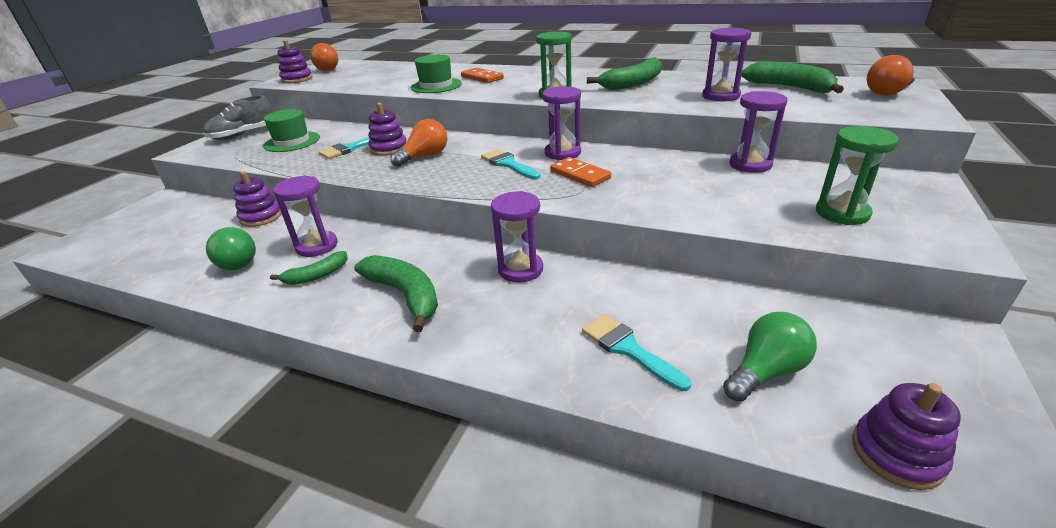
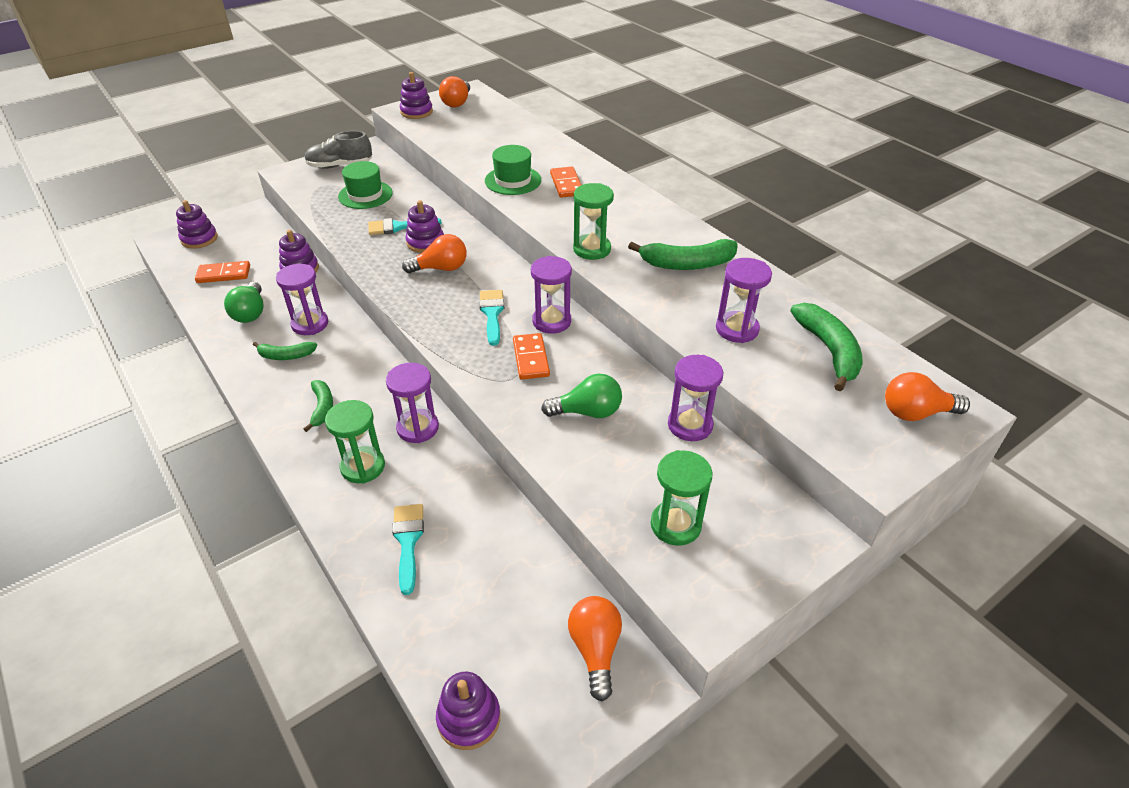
camera: 30 degrees right, 10 degrees up
(111, 234) = (199, 239): none -> purple stacking toy
(171, 247) = (224, 274): none -> orange domino
(405, 295) = (322, 408): green banana -> green banana, size x0.60
(506, 317) = (363, 467): none -> green hourglass
(766, 371) = (471, 615): green light bulb -> green light bulb (587, 412)
(890, 337) = (595, 649): none -> orange light bulb

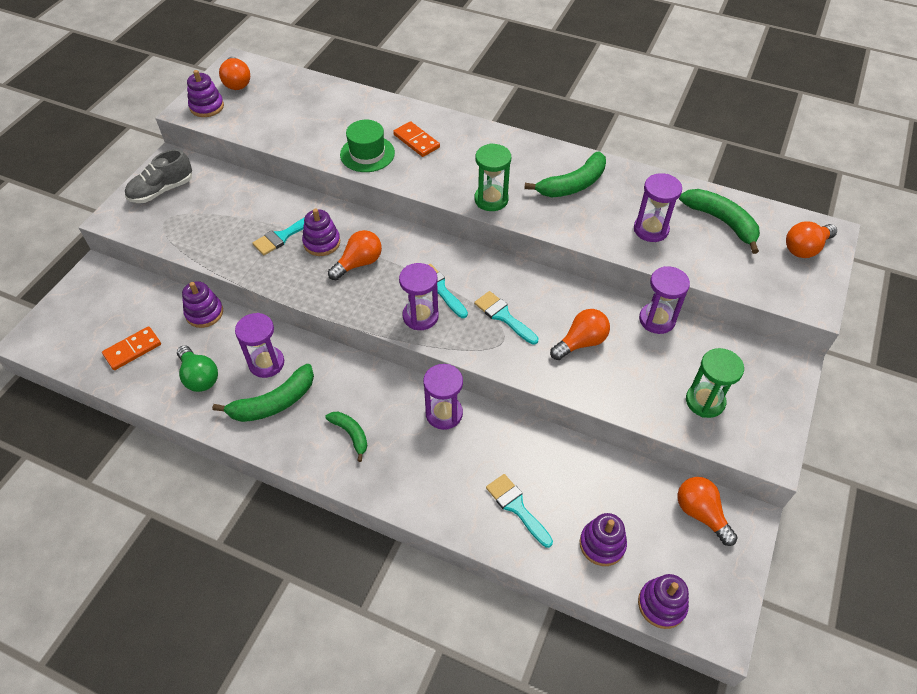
camera: 30 degrees left, 10 degrees up
(199, 239) = (67, 323): purple stacking toy -> purple stacking toy (602, 544)
(286, 356) = (274, 403): green banana -> green banana, size x1.67
(363, 467) = (430, 467): green hourglass -> none
(365, 195) = (219, 214): green hat -> none
(530, 358) = (503, 316): orange domino -> turquoise brush
(551, 321) = (491, 275): purple hourglass -> purple hourglass (420, 316)
(587, 412) = (581, 342): green light bulb -> orange light bulb

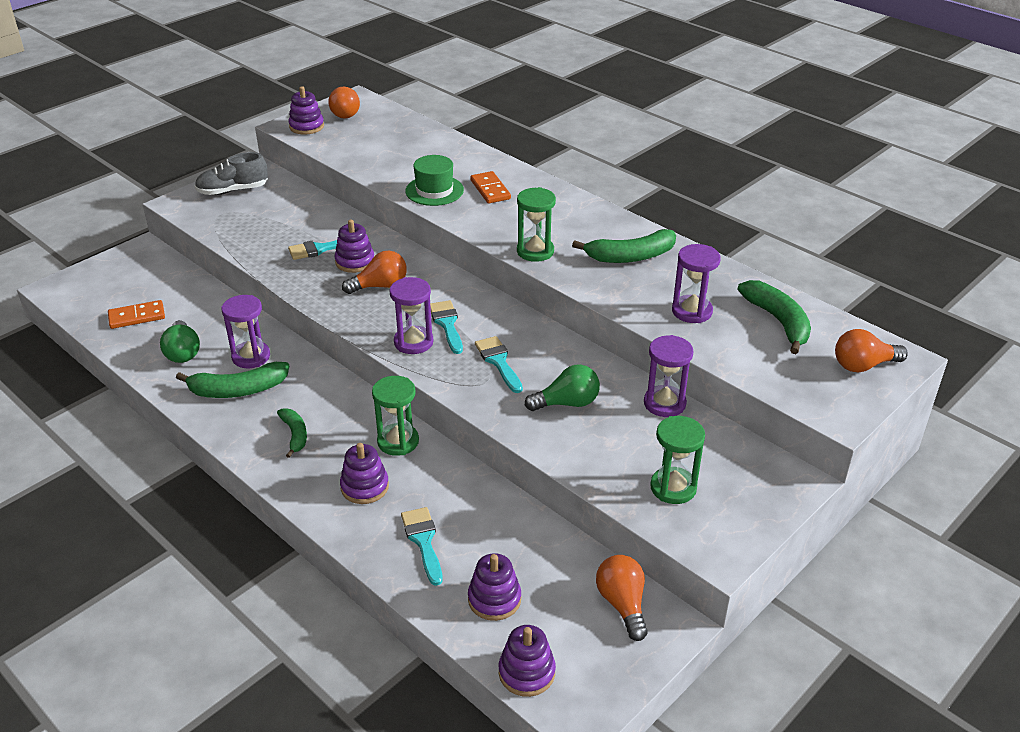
camera: 20 degrees right, 15 degrees down
(204, 313) = (219, 303): purple stacking toy -> purple stacking toy (364, 487)
(444, 413) = (398, 441): purple hourglass -> green hourglass
(581, 342) = (567, 403): orange light bulb -> green light bulb

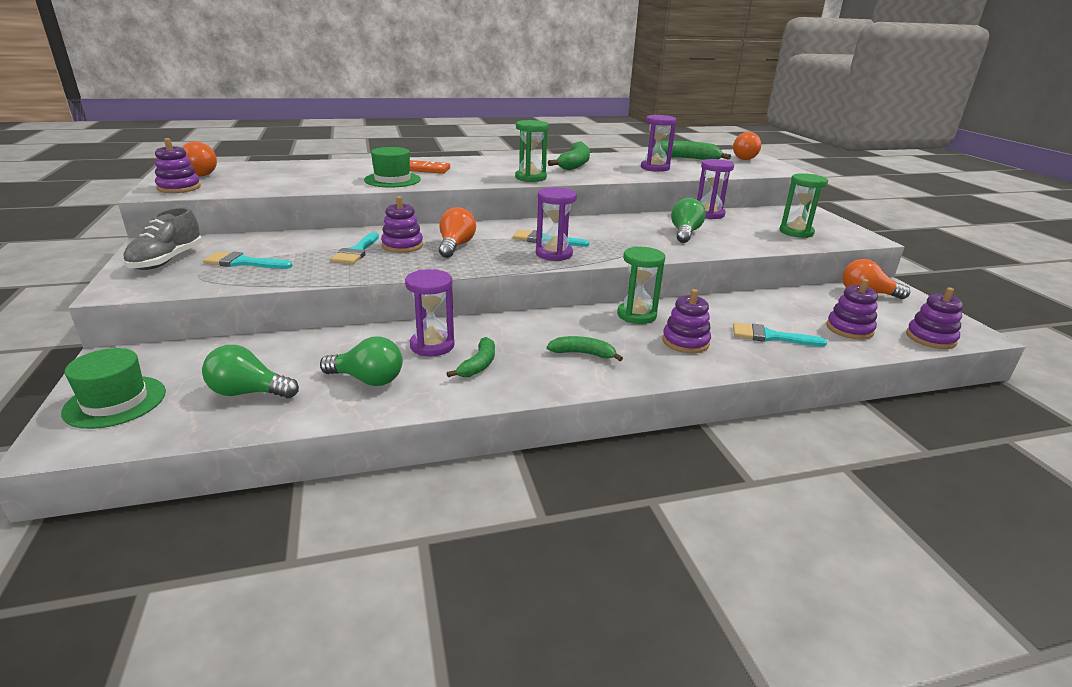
camera: 60 degrees left, 10 degrees down
(98, 280) = (115, 402): none -> green hat
(137, 317) = (248, 392): orange domino -> green light bulb
(238, 390) = (479, 365): green banana -> green banana, size x0.60
(498, 362) = (614, 238): turquoise brush -> turquoise brush (243, 262)

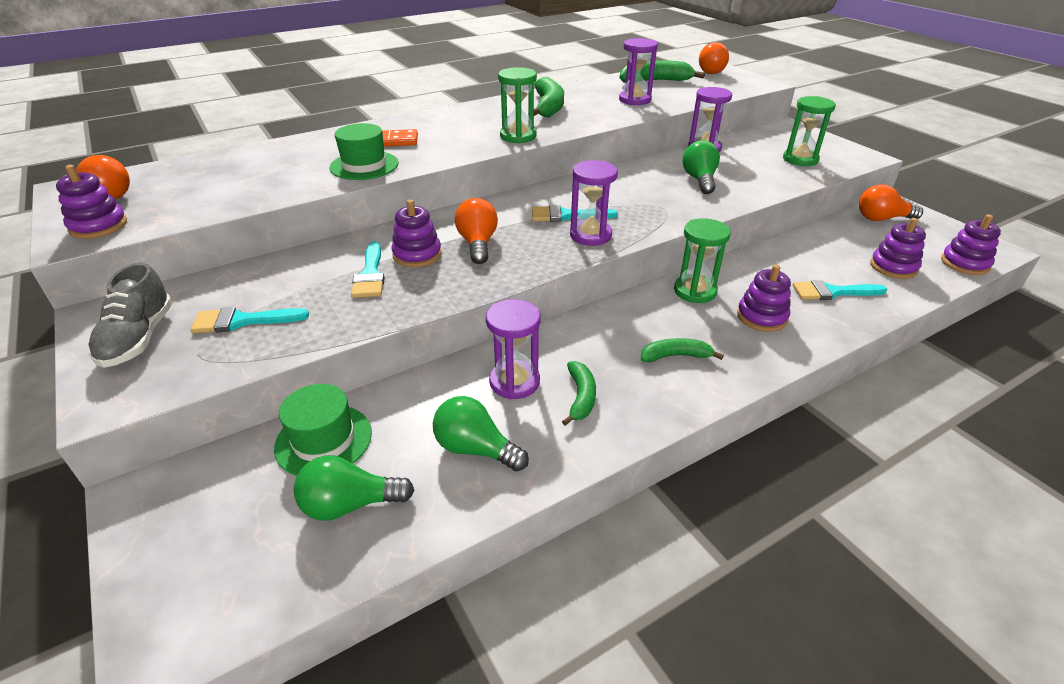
camera: 15 degrees left, 10 degrees up
(115, 402) = (190, 564): green hat -> green hat (324, 440)
(368, 379) = (475, 449): green light bulb -> green light bulb turned 150 degrees counterclockwise

